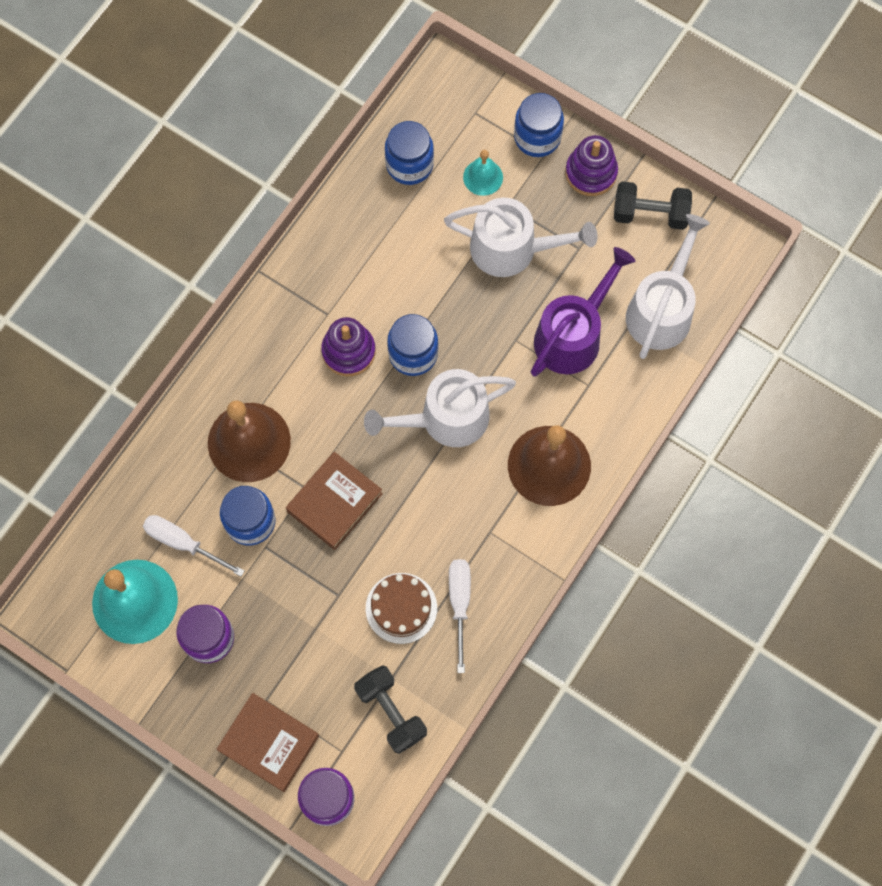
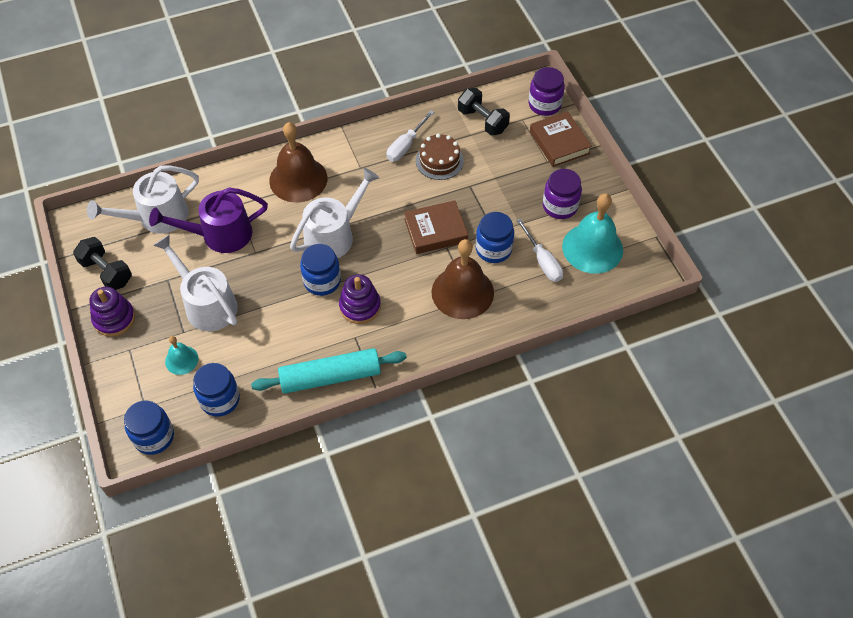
camera: 145 degrees left, 15 degrees down
(319, 256) = (330, 377): none -> turquoise rolling pin
(391, 712) = (482, 121): black dumbbell -> black dumbbell turned 45 degrees counterclockwise
(446, 418) = (334, 235): white watering can -> white watering can turned 60 degrees counterclockwise
(537, 137) = (123, 363): blue jar -> blue jar (154, 437)

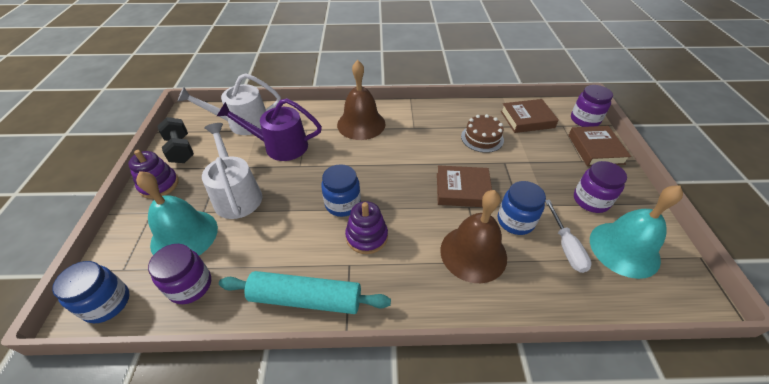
camera: 20 degrees right, 10 degrees down
(181, 360) = (184, 235): turquoise bell -> turquoise bell, size x1.98
(220, 399) = (190, 285): blue jar -> purple jar
(334, 235) = (370, 170): white watering can -> none
(406, 145) = (457, 121): white screwdriver -> none
(482, 121) = (527, 119): black dumbbell -> brown book

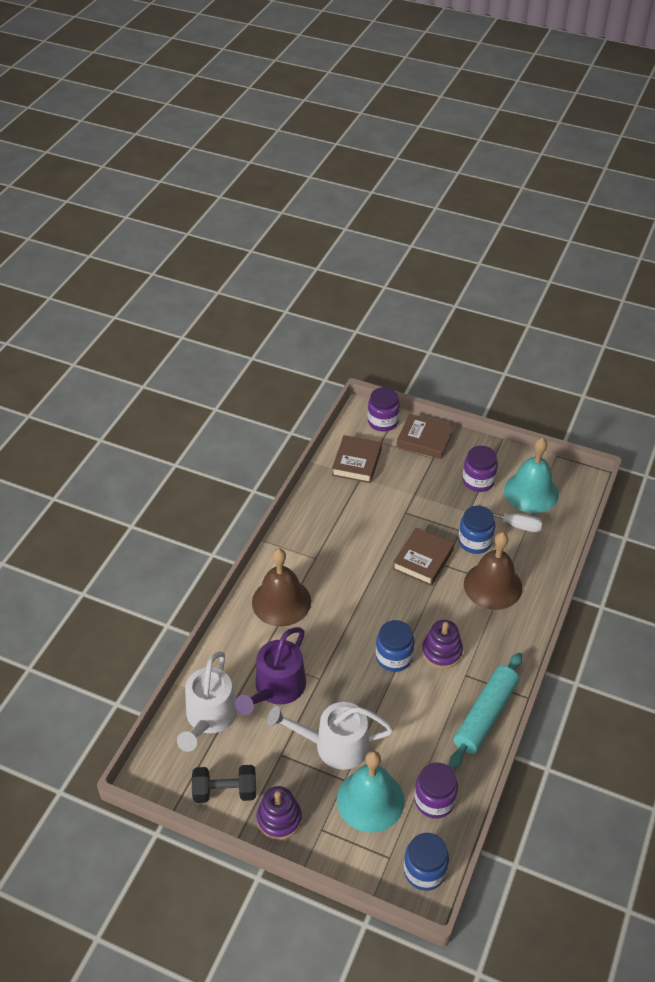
camera: 65 degrees left, 0 degrees up
(482, 138) = (363, 511): brown cake -> none

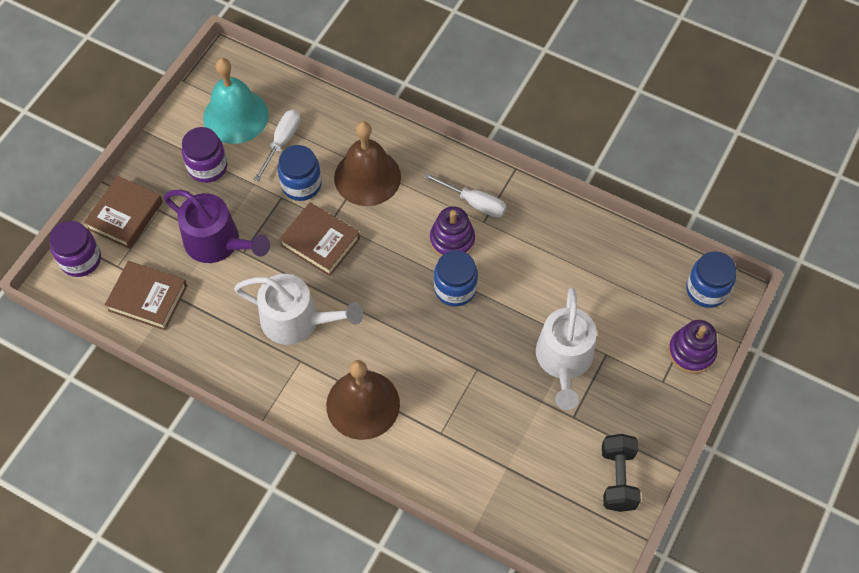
camera: 85 degrees left, 15 degrees up
(209, 717) = (521, 494): white watering can -> white watering can (297, 321)
(276, 688) = (487, 417): purple watering can -> purple watering can (218, 242)
(279, 819) = (651, 423): purple stacking toy -> purple stacking toy (691, 352)
(370, 800) = (630, 331): turquoise bell -> none
(434, 800) = (631, 271): purple jar -> none
(484, 666) = (474, 202): none -> white screwdriver
(485, 715) = (535, 210): turquoise rolling pin -> none

